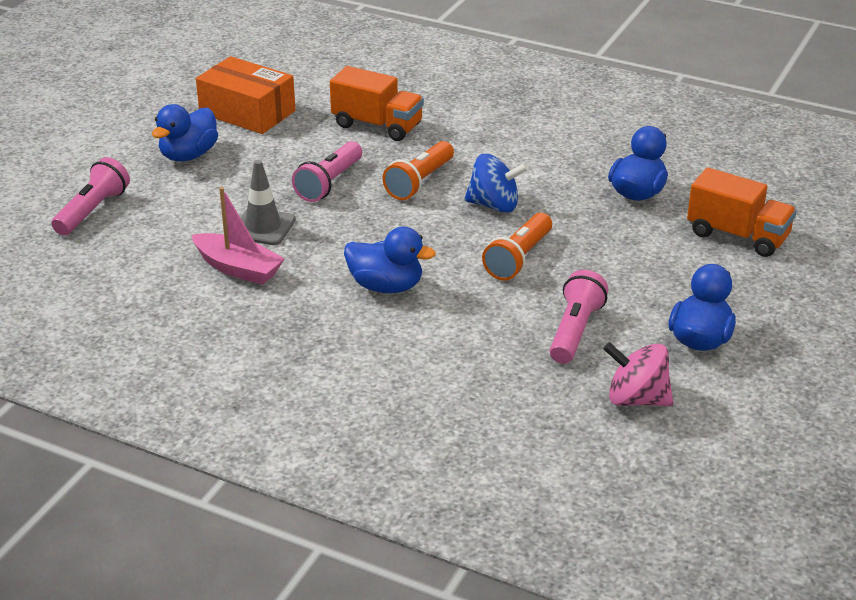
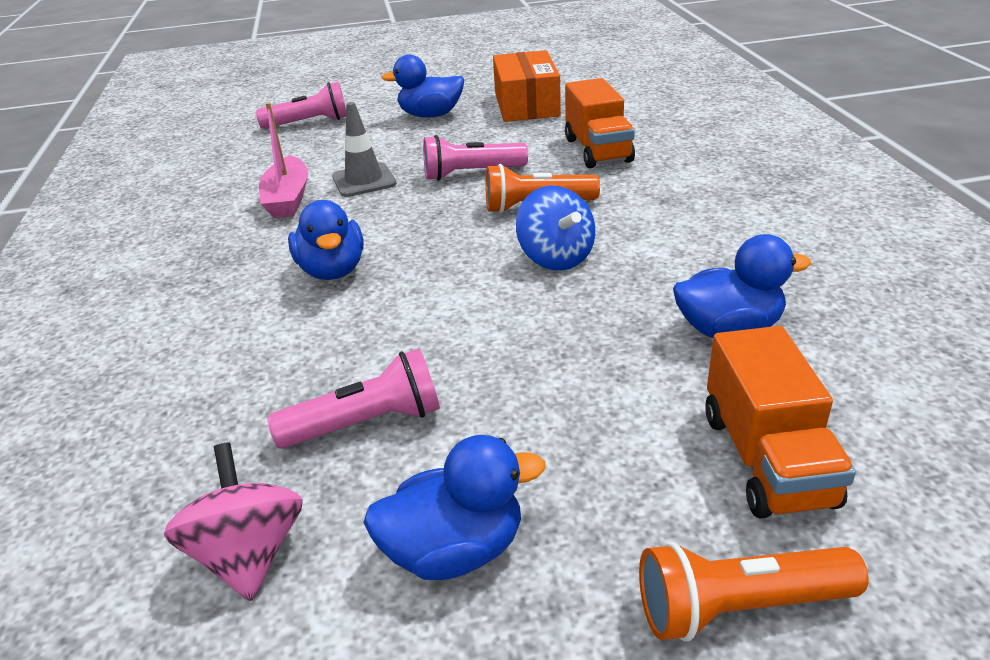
camera: 55 degrees right, 0 degrees up
(519, 259) = (473, 317): orange flashlight -> orange flashlight (738, 607)

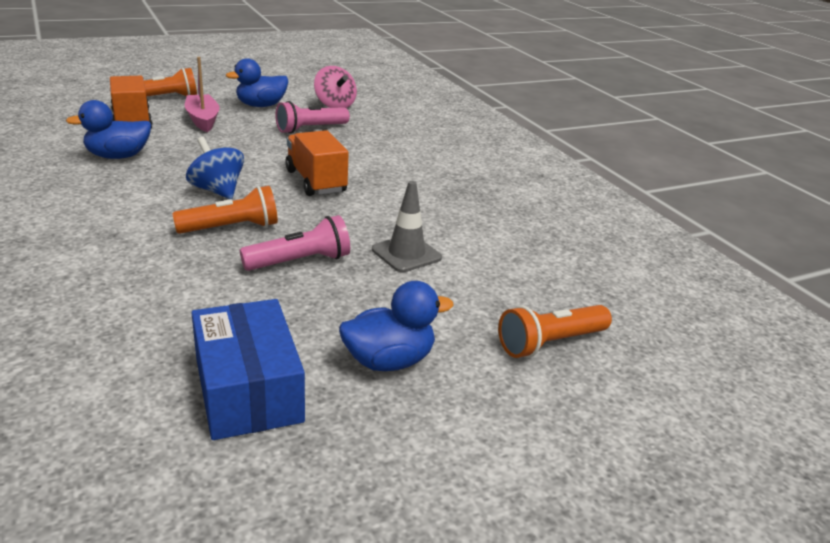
camera: 160 degrees right, 5 degrees down
(288, 199) = (462, 235): pink boat -> pink boat (203, 120)
(309, 123) = (550, 343): pink flashlight -> orange flashlight
(332, 270) = (375, 184): blue duck -> none
(526, 104) = (248, 389): orange box -> blue box
(598, 150) = (158, 294): orange truck -> orange truck (315, 181)

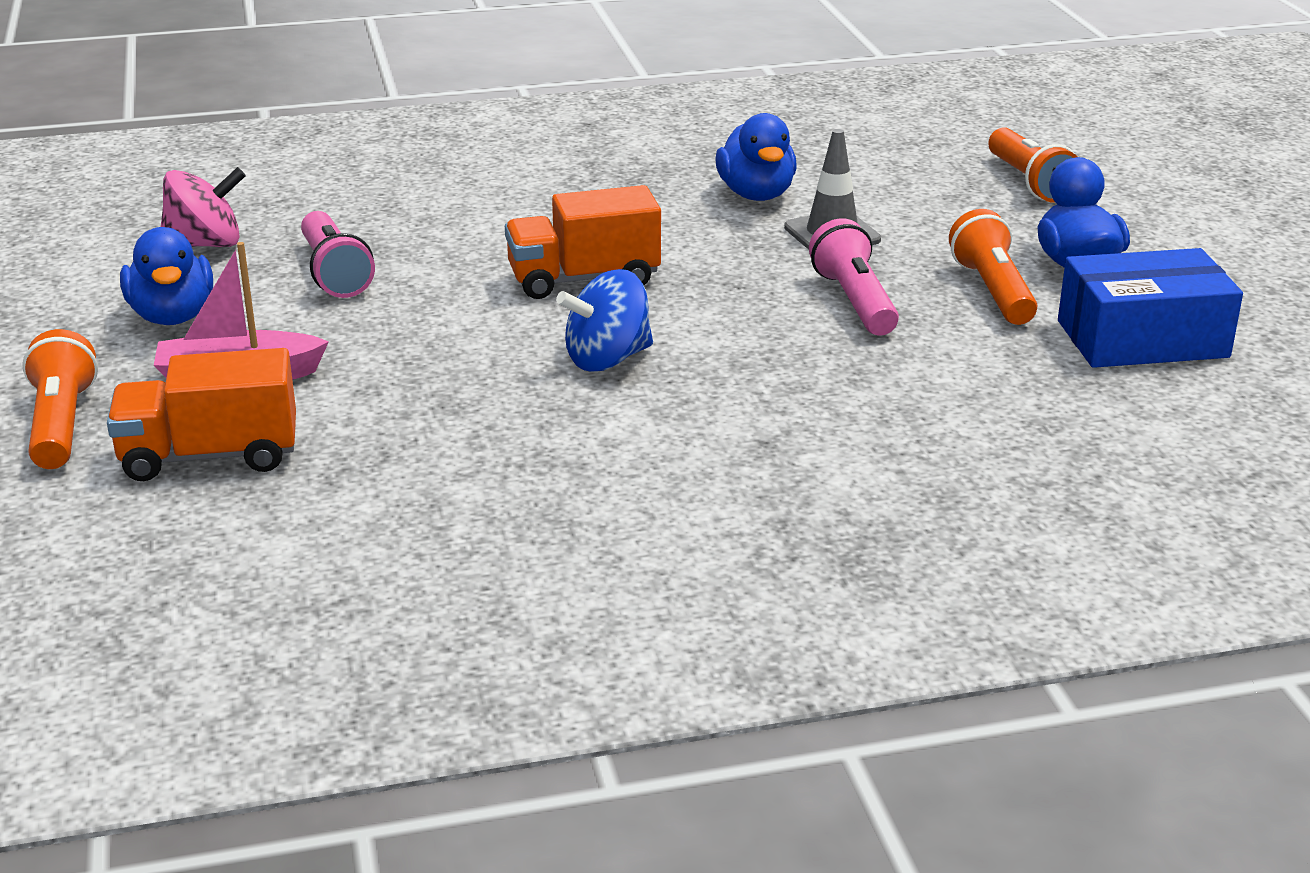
camera: 75 degrees left, 0 degrees up
(118, 156) = (424, 458): blue duck -> blue duck (756, 194)
(231, 228) = (749, 347): orange flashlight -> orange flashlight (992, 291)

